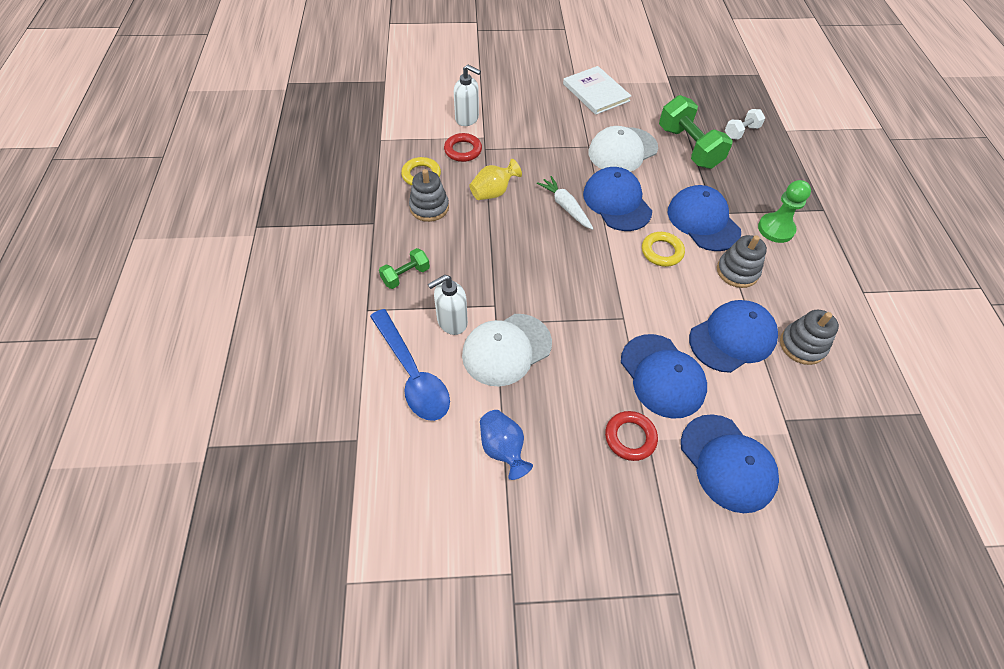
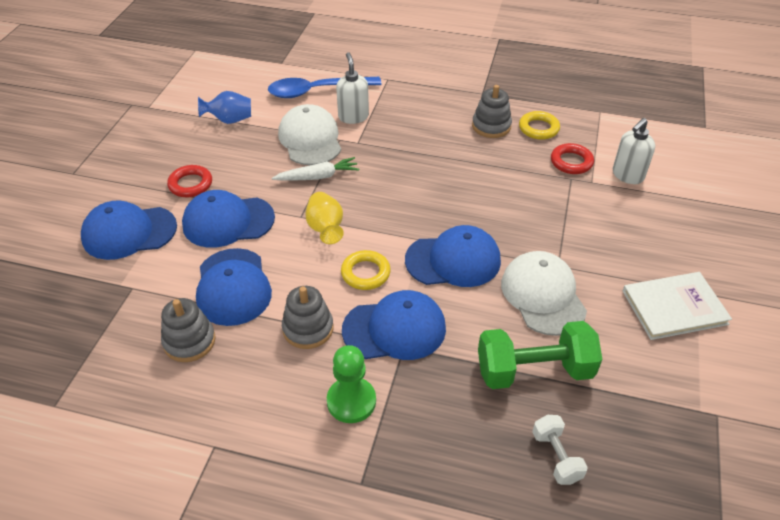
camera: 110 degrees right, 10 degrees down
(406, 275) = (413, 101): green dumbbell -> none
(493, 192) = (499, 170): yellow vase -> yellow vase (325, 228)
(565, 207) = (460, 217): white carrot -> white carrot (318, 177)

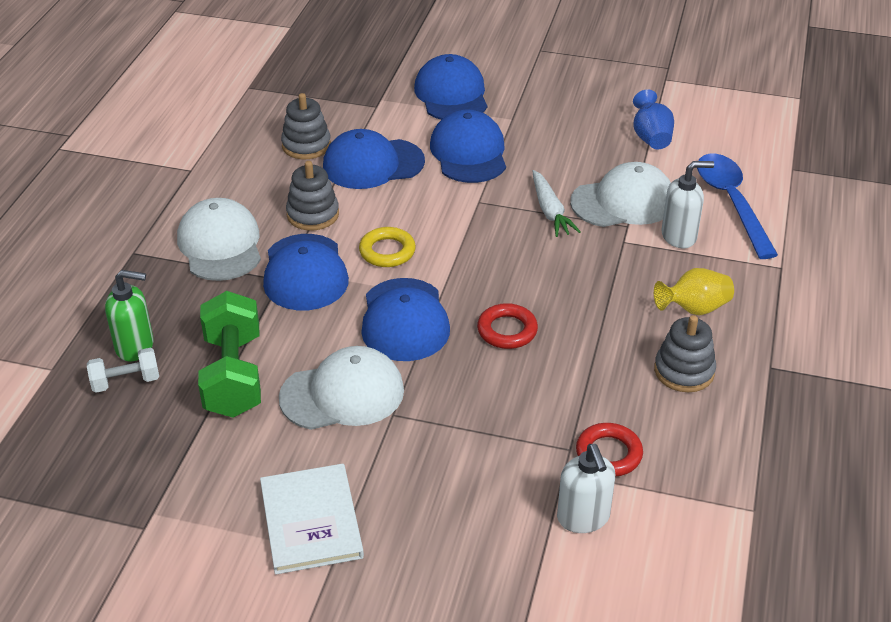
camera: 90 degrees right, 5 degrees down
(190, 184) = (528, 123): red ring -> red ring (507, 330)
(325, 228) = (459, 220): yellow vase -> yellow vase (694, 309)
(351, 401) = (220, 245): green pawn -> white cap
(507, 456) = (135, 346): none -> green soap dispenser
(538, 128) = (688, 425): yellow ring -> none
(627, 175) = (583, 518): white soap dispenser -> white soap dispenser turned 150 degrees counterclockwise

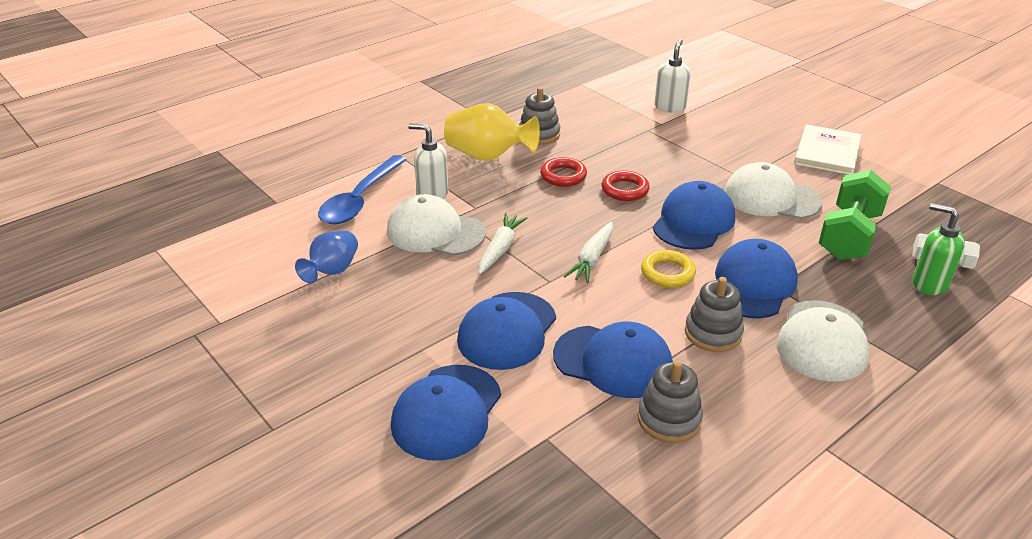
camera: 145 degrees left, 5 degrees down
(464, 236) = (592, 259): none -> white carrot
(608, 454) = (628, 121): red ring -> red ring (563, 176)
(694, 309) = (488, 156): yellow vase -> yellow vase, size x1.57

